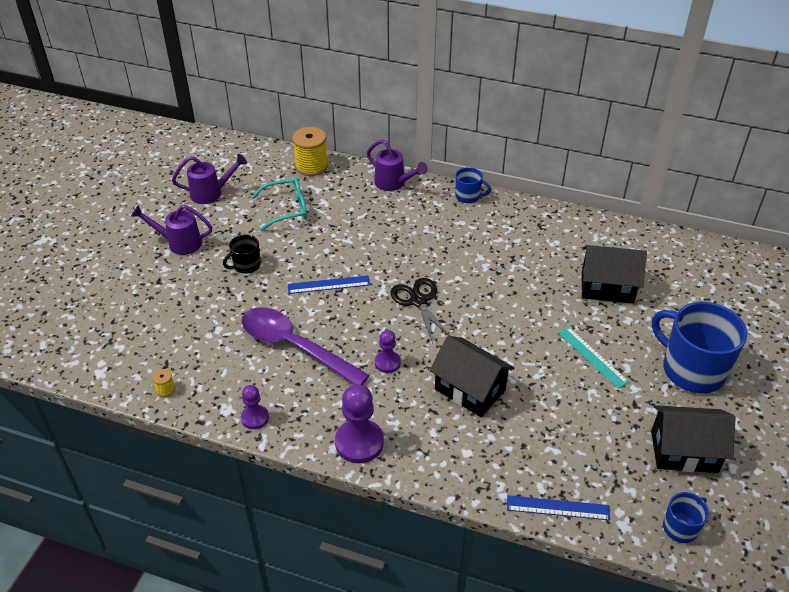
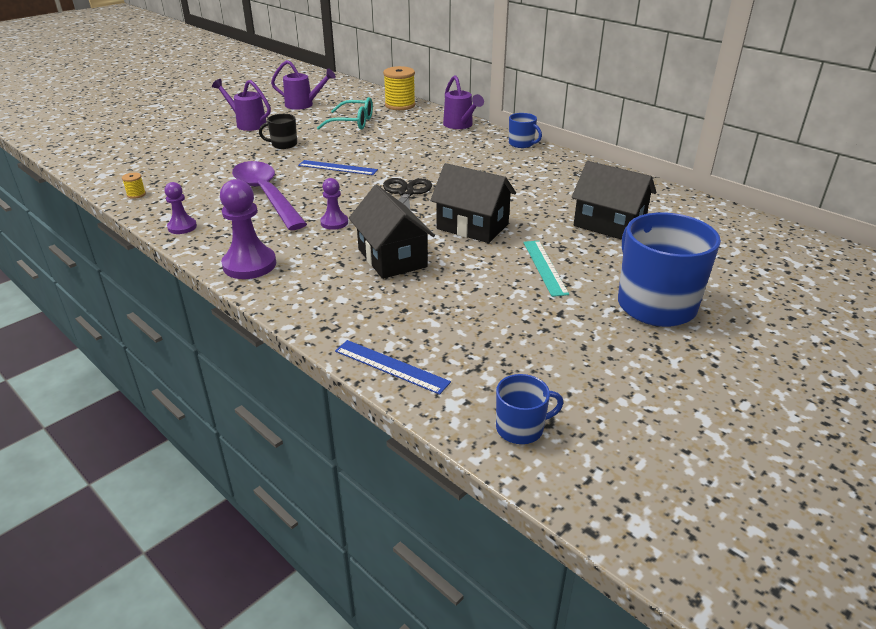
camera: 25 degrees right, 10 degrees down
(684, 451) = (585, 365): black house -> black house (472, 226)

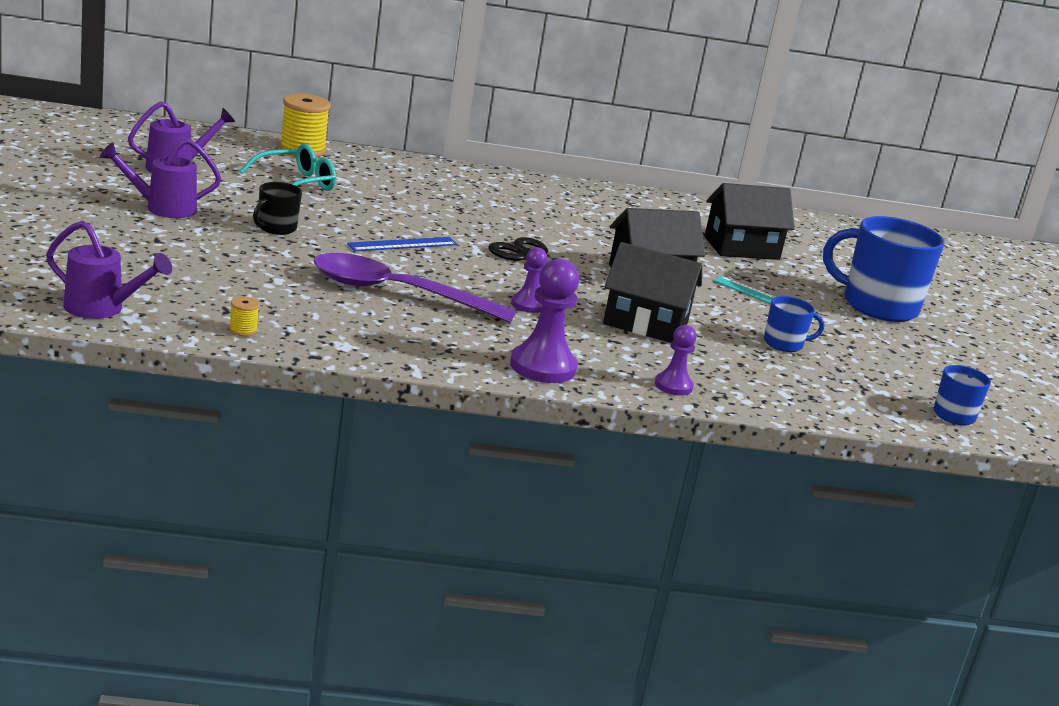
camera: 50 degrees left, 10 degrees down
(182, 227) = (389, 351): purple pawn -> purple pawn (673, 386)
(391, 366) = (815, 407): blue ruler -> none
(460, 125) = (423, 167): purple watering can -> purple watering can (101, 308)
(521, 144) = (526, 179): blue mug -> blue mug (784, 344)

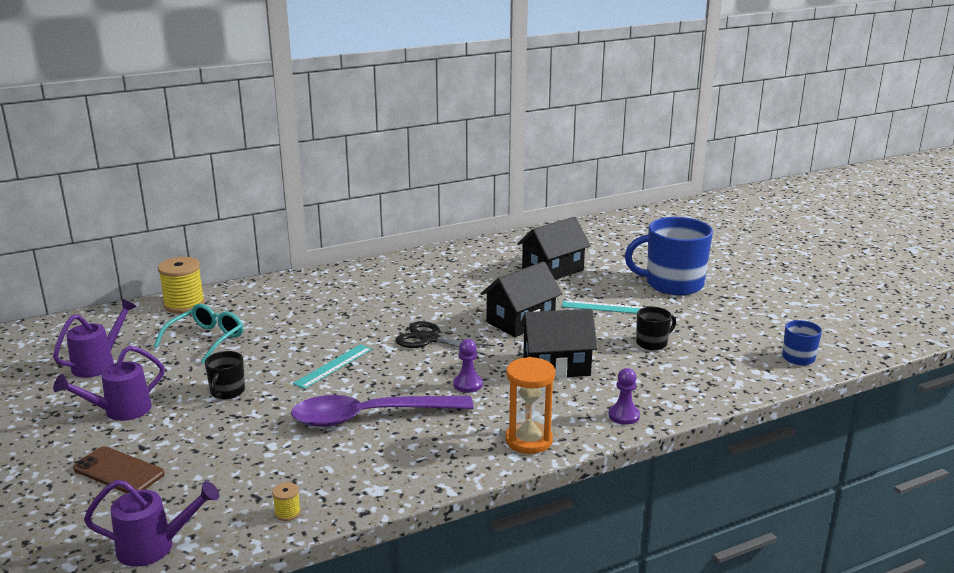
camera: 20 degrees left, 0 degrees up
(120, 249) = (118, 471): none -> brown phone
(402, 244) = (333, 366): blue ruler -> turquoise ruler
(543, 367) = (529, 440): purple pawn -> orange hourglass
(784, 344) = (652, 343): blue mug -> black mug

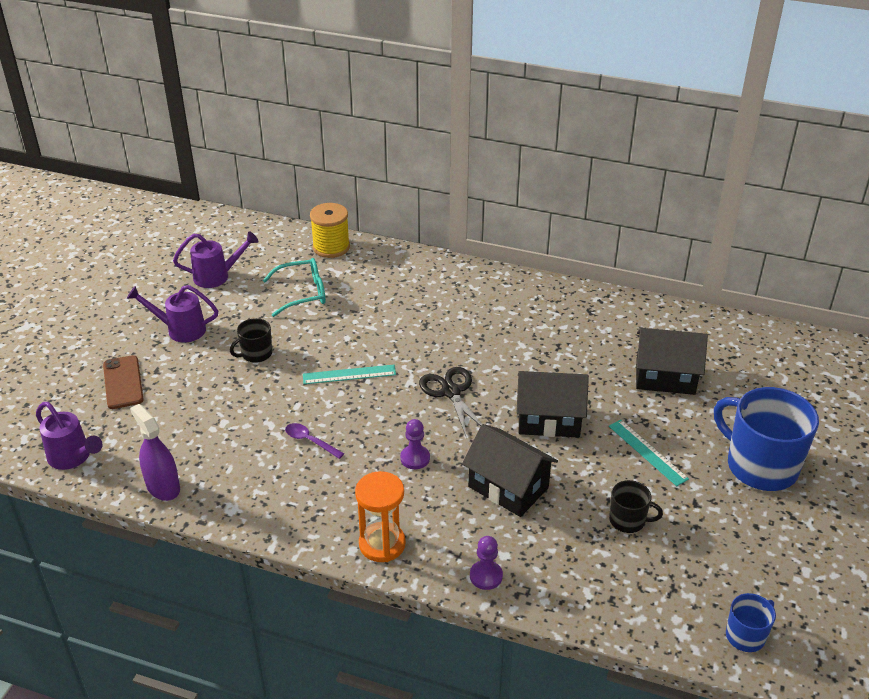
camera: 45 degrees right, 15 degrees up
(287, 513) = (163, 487): yellow spool -> purple spray bottle
(370, 417) = (310, 441): purple spoon -> purple spoon, size x0.41

